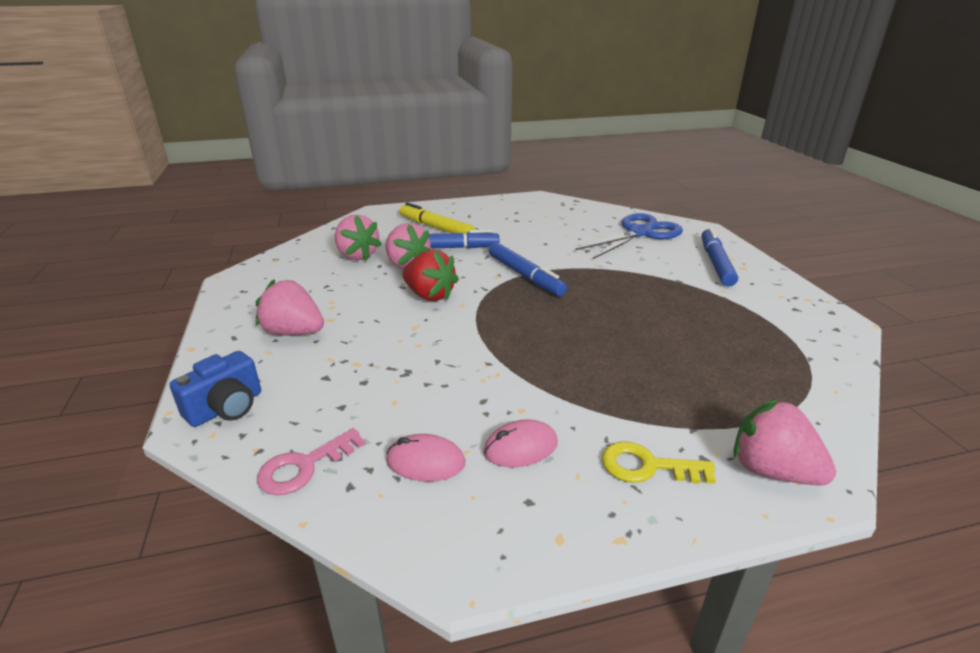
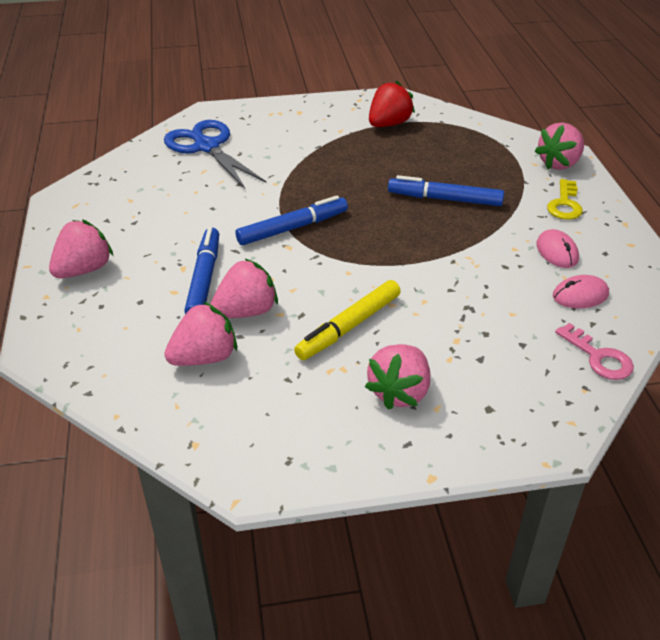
camera: 85 degrees left, 10 degrees up
(226, 408) = (535, 420): blue camera -> none
(425, 462) = (580, 295): pink mouse -> pink mouse turned 60 degrees clockwise
(429, 295) = (327, 293): red strawberry -> red strawberry (389, 124)
(436, 227) = (133, 288): yellow marker -> yellow marker (348, 327)
(456, 212) = (84, 270): none -> pink strawberry
(716, 263) = (288, 122): blue marker -> blue marker (444, 199)

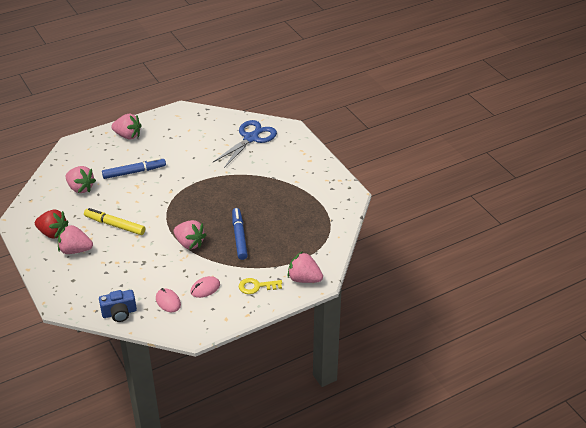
camera: 70 degrees right, 0 degrees up
(246, 312) = (115, 191): pink strawberry -> pink strawberry (189, 243)
(293, 228) = (187, 188): blue marker -> none
(389, 124) = (314, 198): red strawberry -> red strawberry (53, 233)
(598, 357) = (119, 313): pink key -> blue camera

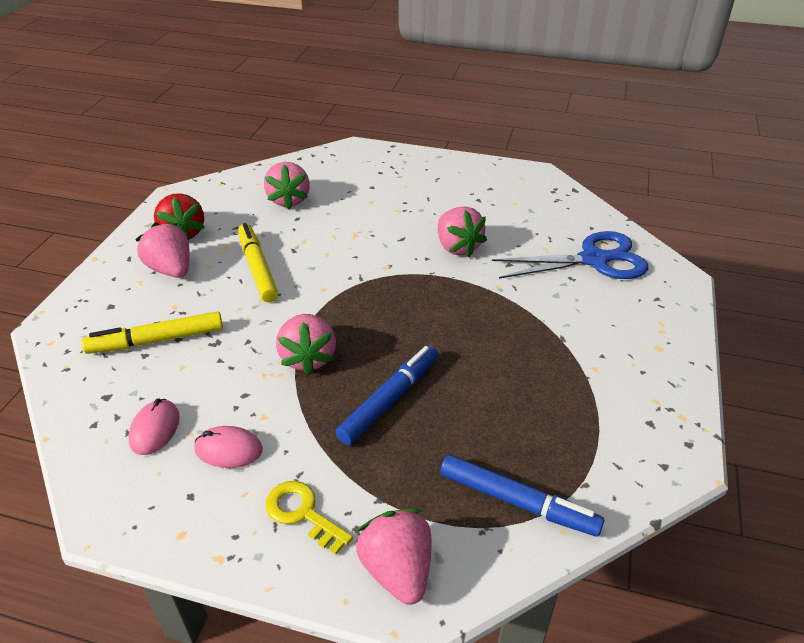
camera: 45 degrees right, 0 degrees up
(117, 277) = (156, 340): none -> yellow marker
(119, 313) = (80, 395): blue camera -> none
(128, 136) = (427, 171): pink strawberry -> pink strawberry (457, 247)
(134, 172) = (375, 216): blue marker -> blue marker (517, 502)

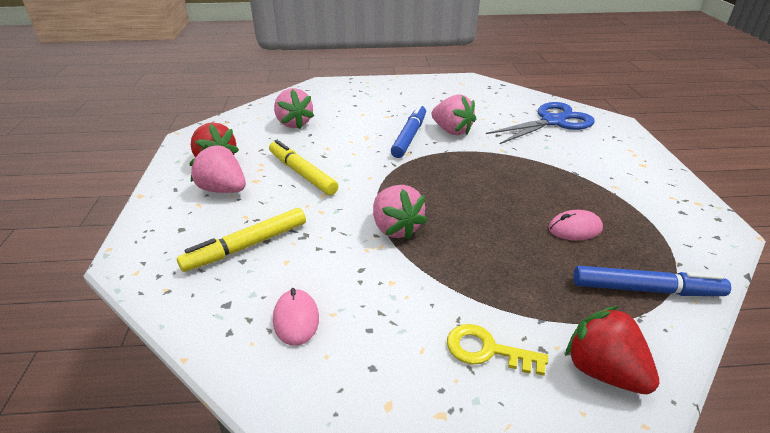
camera: 20 degrees left, 5 degrees down
(228, 450) = (380, 317): pink mouse -> pink mouse (575, 228)
(390, 400) = (487, 242): blue marker -> blue marker (409, 136)
(397, 570) = (603, 371): pink strawberry -> red strawberry

